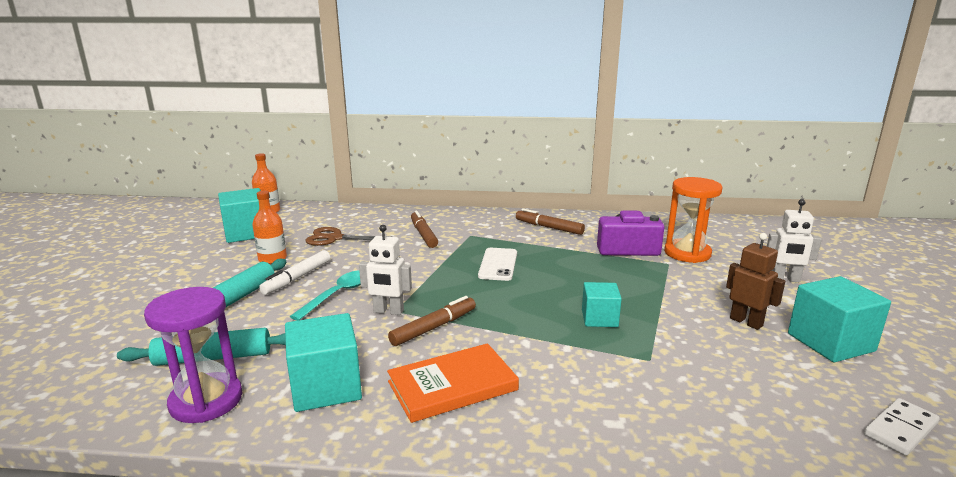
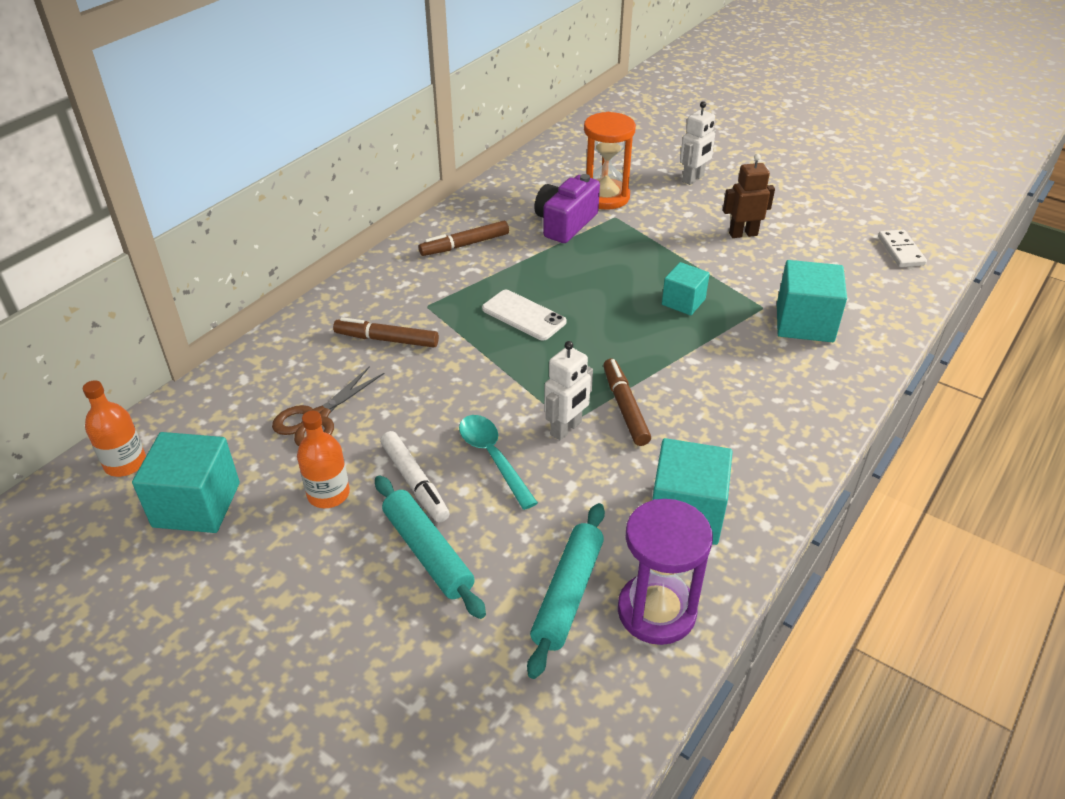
camera: 60 degrees left, 20 degrees up
(452, 386) = (734, 430): orange book -> none
(830, 342) = (795, 215): turquoise cube -> turquoise cube (804, 323)

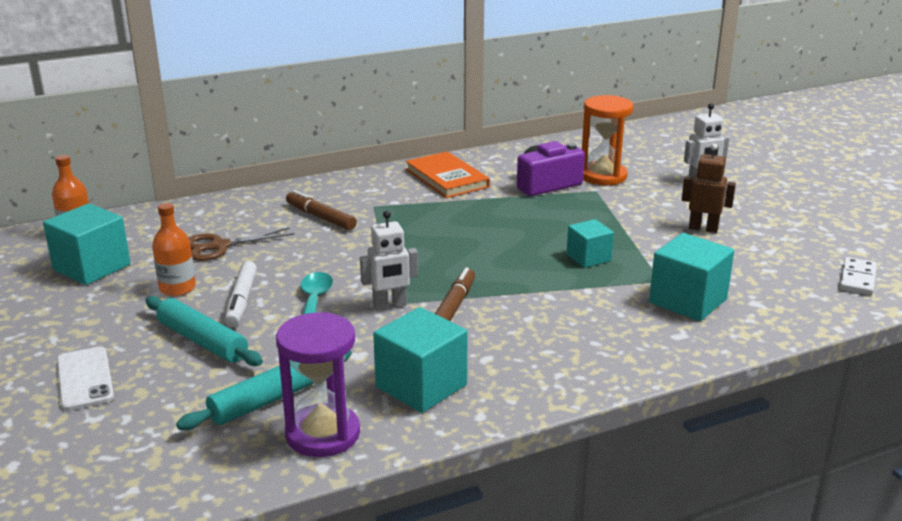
camera: 30 degrees right, 15 degrees down
(428, 552) = (202, 341): turquoise rolling pin -> turquoise rolling pin turned 45 degrees counterclockwise
(464, 245) = (447, 178): brown marker -> orange book
(523, 315) = (441, 231): white phone -> white phone (84, 379)

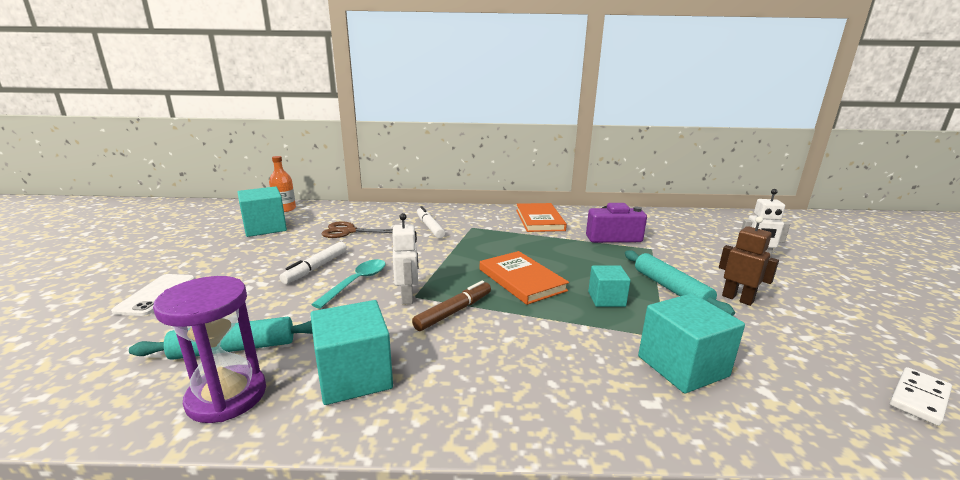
camera: 25 degrees right, 5 degrees down
(177, 288) = (291, 250): orange bottle -> none
(202, 341) = (256, 289): turquoise rolling pin -> turquoise rolling pin (671, 288)
(320, 217) = (430, 227): brown marker -> white marker
(390, 306) = (407, 297): white robot -> white robot turned 105 degrees counterclockwise
(491, 258) = (521, 280): none -> orange book
(603, 176) = (664, 240): orange hourglass -> none

